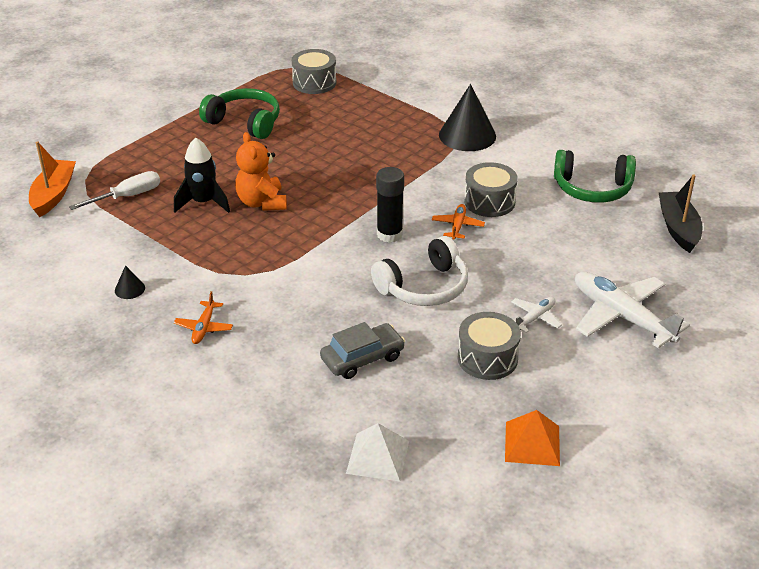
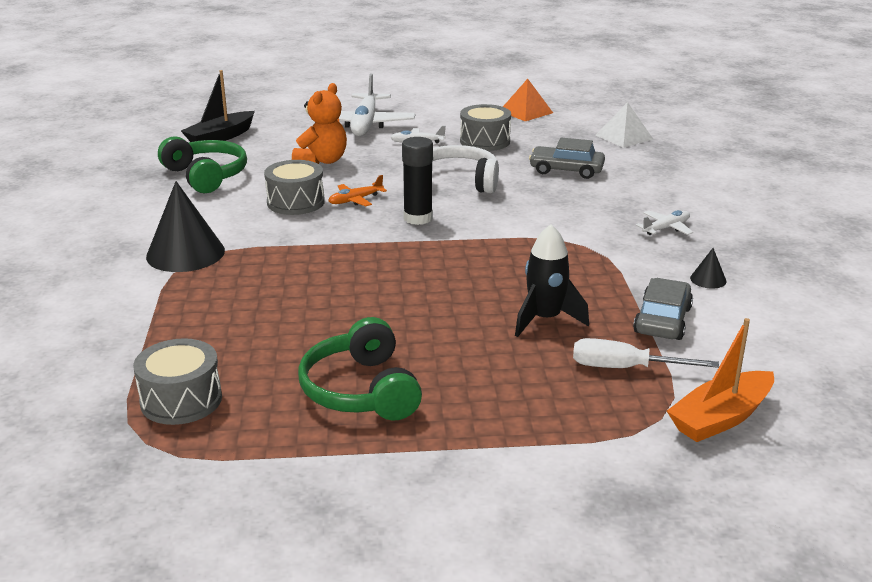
camera: 135 degrees left, 10 degrees down
(133, 238) = (662, 320): none -> grey car
(204, 327) = (666, 228): orange plane -> white plane
(262, 203) = (485, 291): orange teddy bear -> orange teddy bear (322, 161)

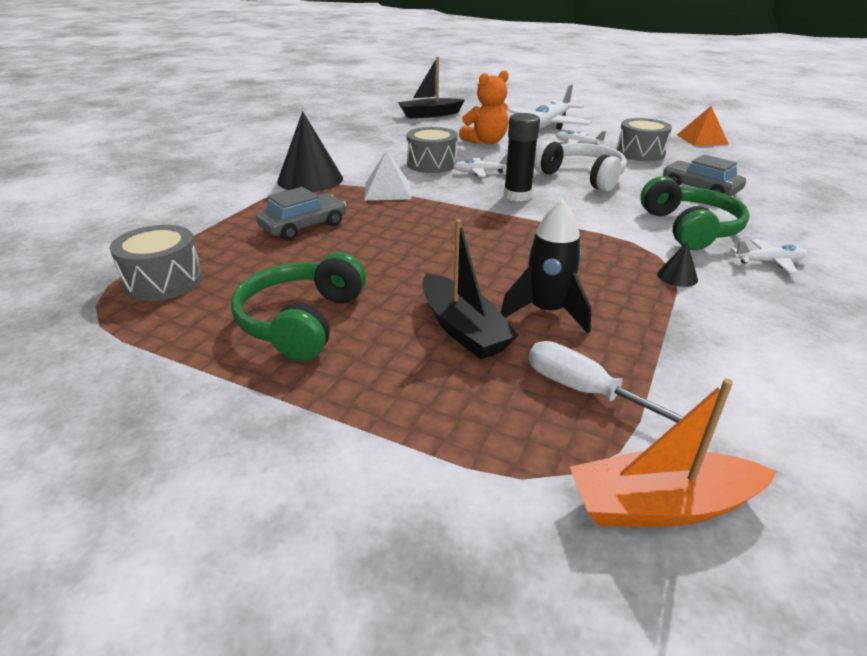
camera: 30 degrees right, 5 degrees up
(206, 176) = (389, 135): green headphones -> green headphones (690, 228)
(355, 200) = (480, 172): orange plane -> white plane
(497, 353) = (463, 329): none -> black boat
(624, 137) = (788, 174): white pyramid -> white pyramid (387, 191)
(662, 320) = (683, 354): grey car -> grey car (303, 226)
(708, 279) = (781, 326): black cone -> black cone (677, 276)

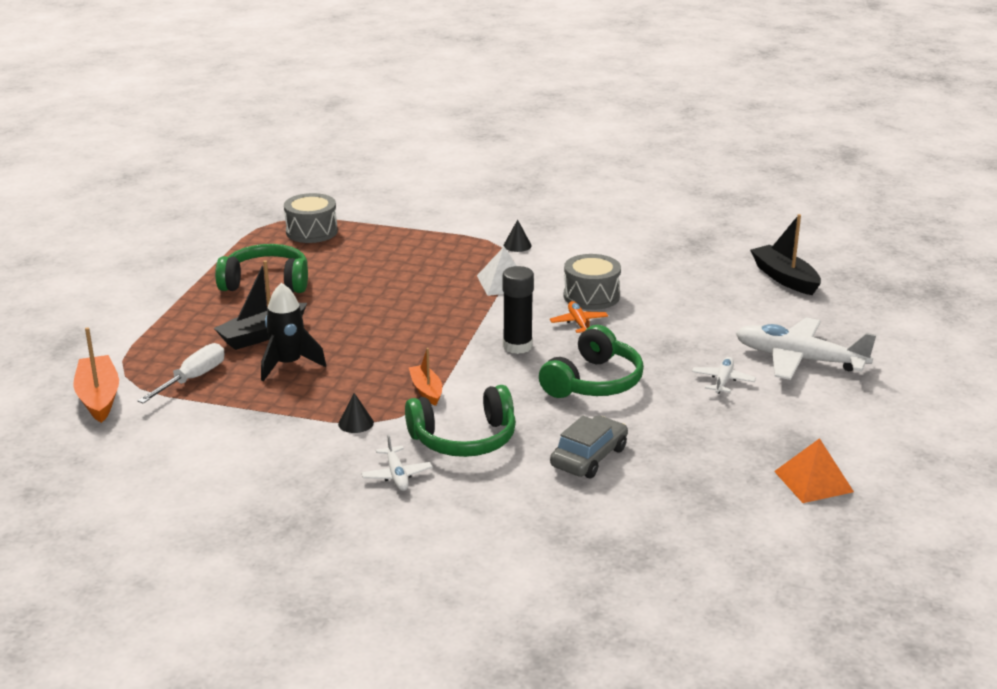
camera: 80 degrees right, 5 degrees down
(303, 226) = (411, 259): grey car -> none
(310, 179) = (517, 245): black cone -> black cone, size x0.44
(480, 172) = (579, 323): white plane -> orange plane
(485, 142) = (691, 321): orange teddy bear -> none
(582, 177) = (594, 382): white headphones -> green headphones
(603, 238) = (426, 391): none -> orange boat
(640, 153) = (709, 425): grey drum -> none

